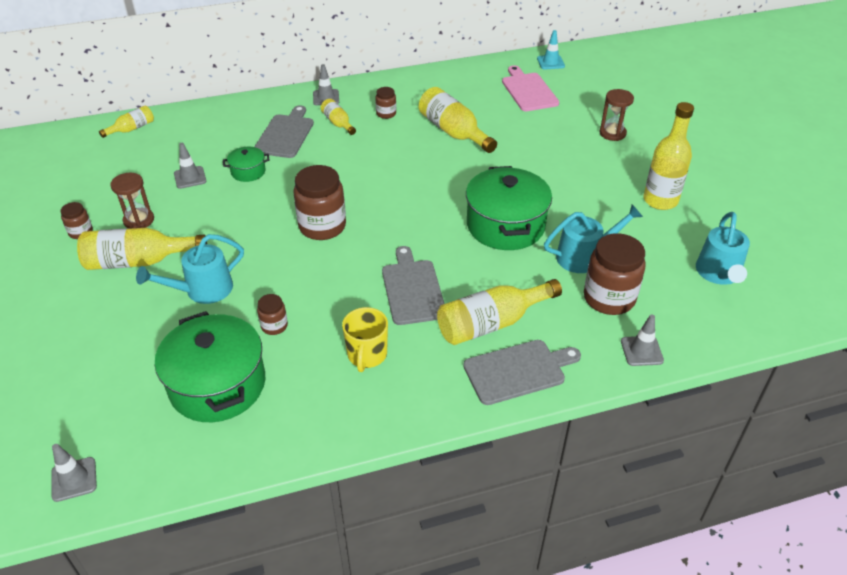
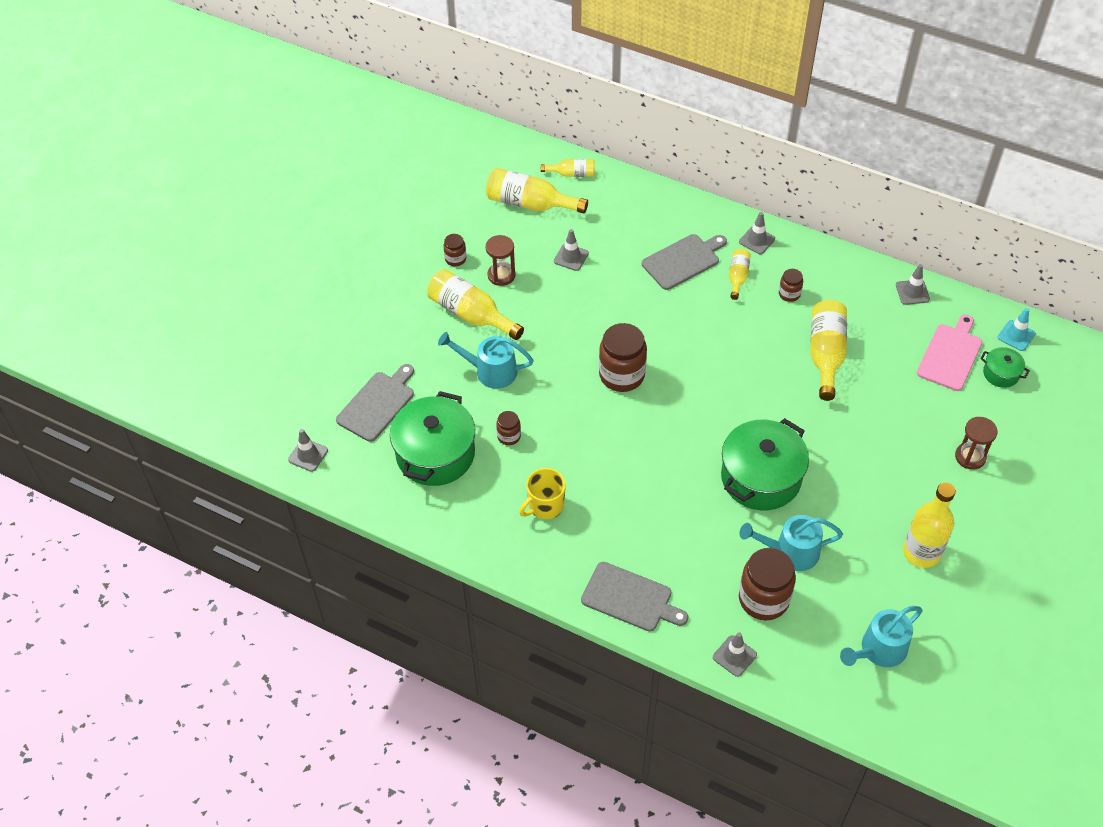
camera: 45 degrees right, 10 degrees up
(248, 172) = (618, 281): green pot -> green pot (1001, 373)
(412, 289) = (629, 479): grey cutting board -> grey cutting board (377, 404)
(463, 73) = (912, 292): none -> grey traffic cone
(491, 323) = (653, 549): yellow bottle -> yellow bottle (530, 203)
(585, 256) = (790, 552): turquoise watering can -> turquoise watering can turned 150 degrees clockwise

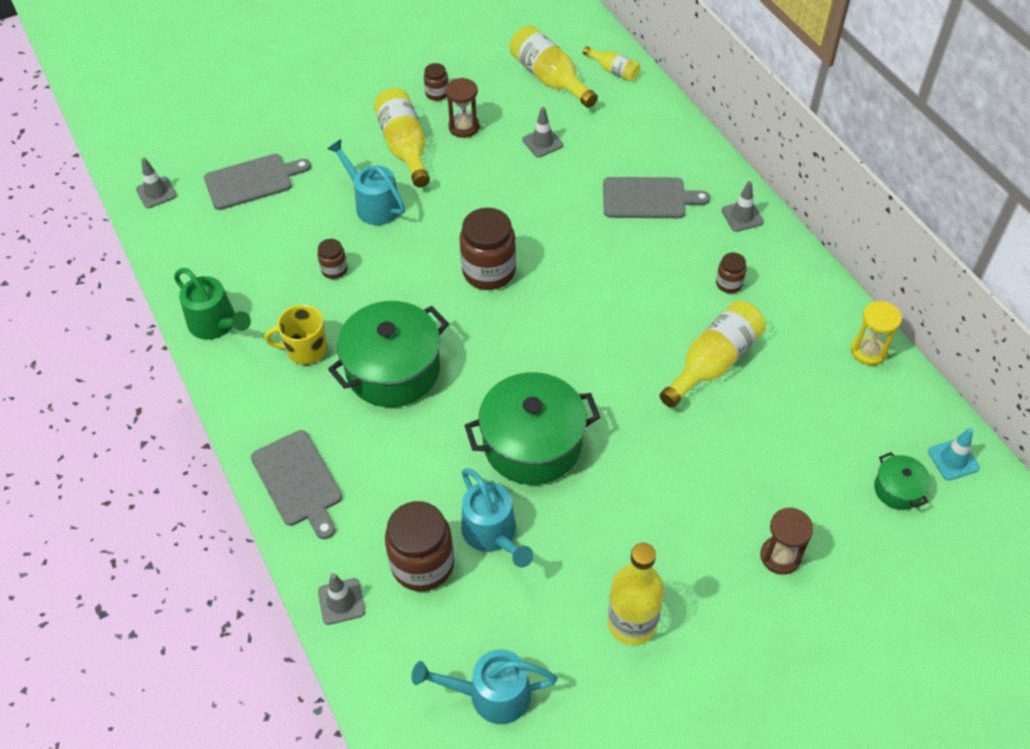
camera: 35 degrees right, 0 degrees up
(435, 454) = (257, 249): green pot -> green pot (393, 370)
(460, 526) = (216, 324): none -> green watering can
(738, 277) = (689, 241): yellow bottle -> none
(790, 552) = (493, 534): turquoise watering can -> turquoise watering can turned 150 degrees counterclockwise
(912, 292) = (868, 351): grey traffic cone -> yellow hourglass
(950, 355) = (855, 437): pink cutting board -> none

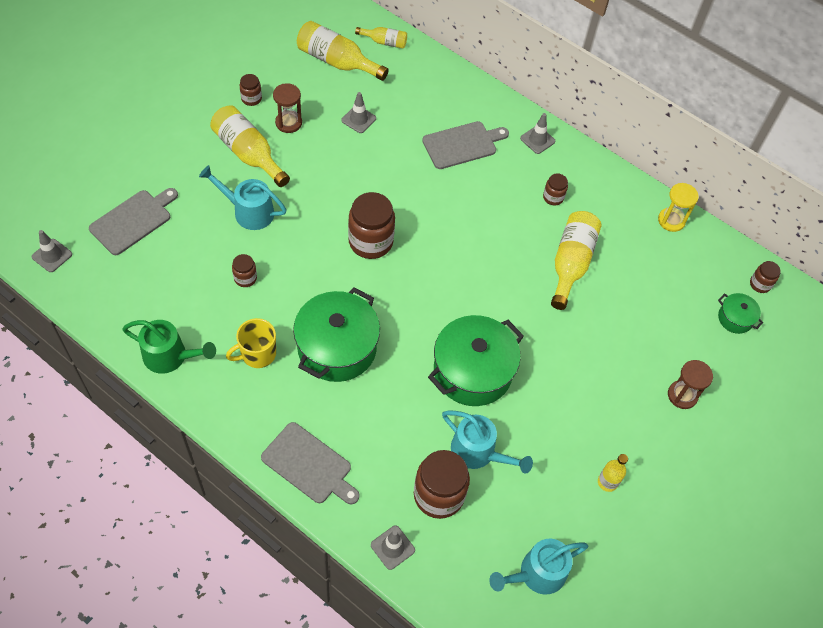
camera: 30 degrees left, 5 degrees up
(631, 623) = (607, 482): yellow bottle -> yellow bottle, size x0.55
(953, 459) = (760, 284): turquoise traffic cone -> brown jar

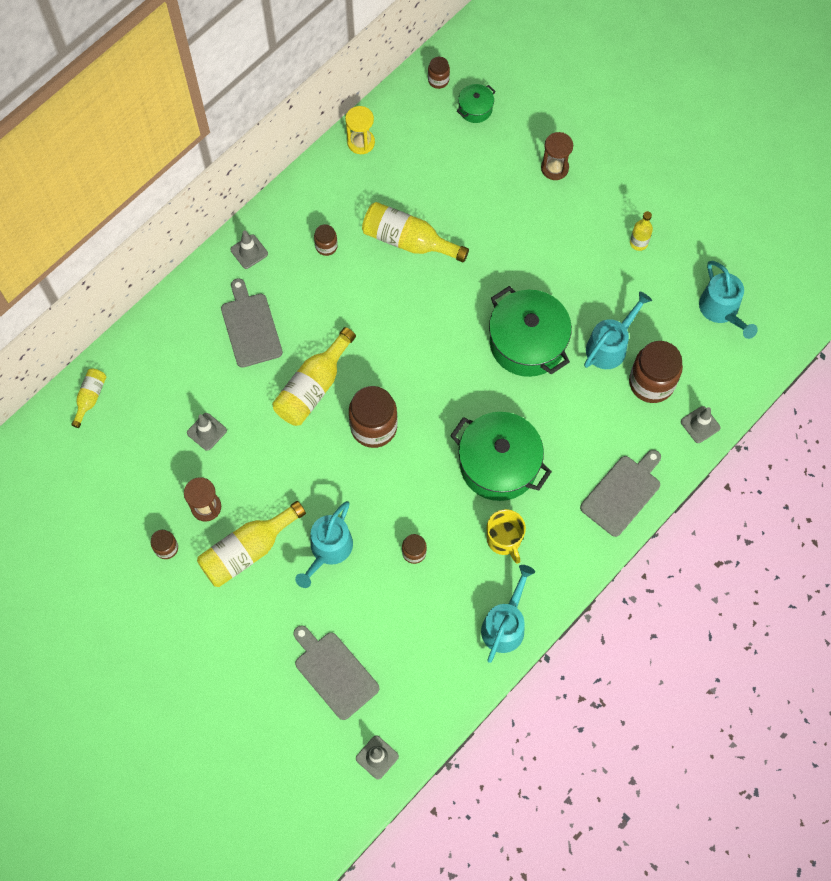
camera: 80 degrees left, 10 degrees up
(171, 357) = (505, 624): green watering can -> turquoise watering can
(337, 61) = (116, 452): yellow bottle -> yellow bottle (313, 387)

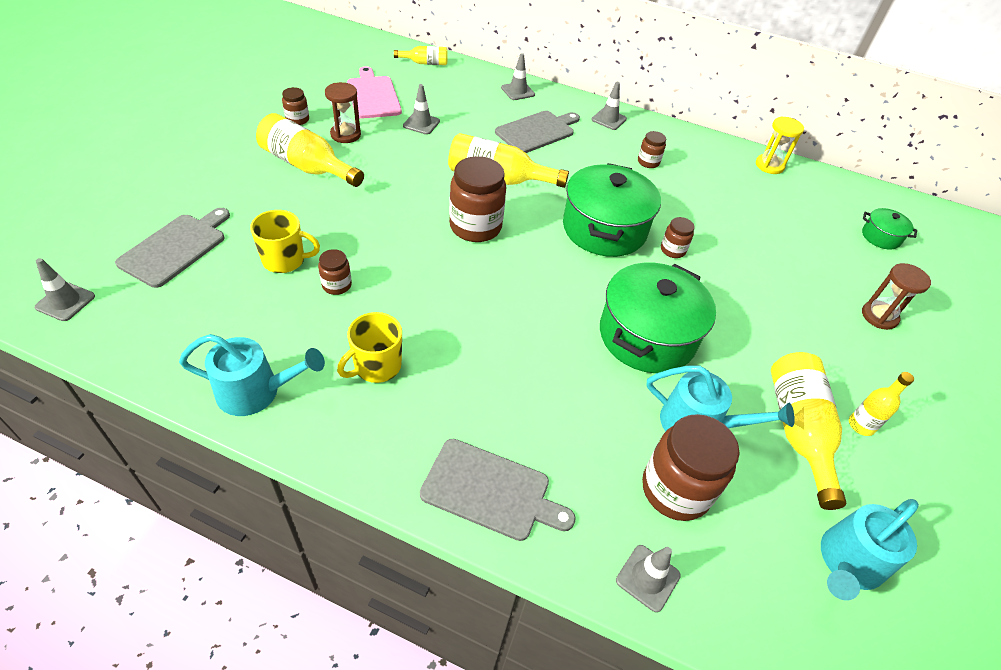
camera: 65 degrees right, 20 degrees down
(142, 466) = (373, 95): none -> pink cutting board
(174, 320) = (517, 91): none -> grey traffic cone
(328, 550) = (321, 218): turquoise watering can -> none
(373, 587) = (285, 260): none -> yellow mug
(408, 241) = (696, 214): yellow bottle -> yellow bottle (798, 430)
(438, 80) = (882, 204): brown jar -> brown jar (672, 250)
(498, 464) = (476, 340): green pot -> green pot (604, 229)

